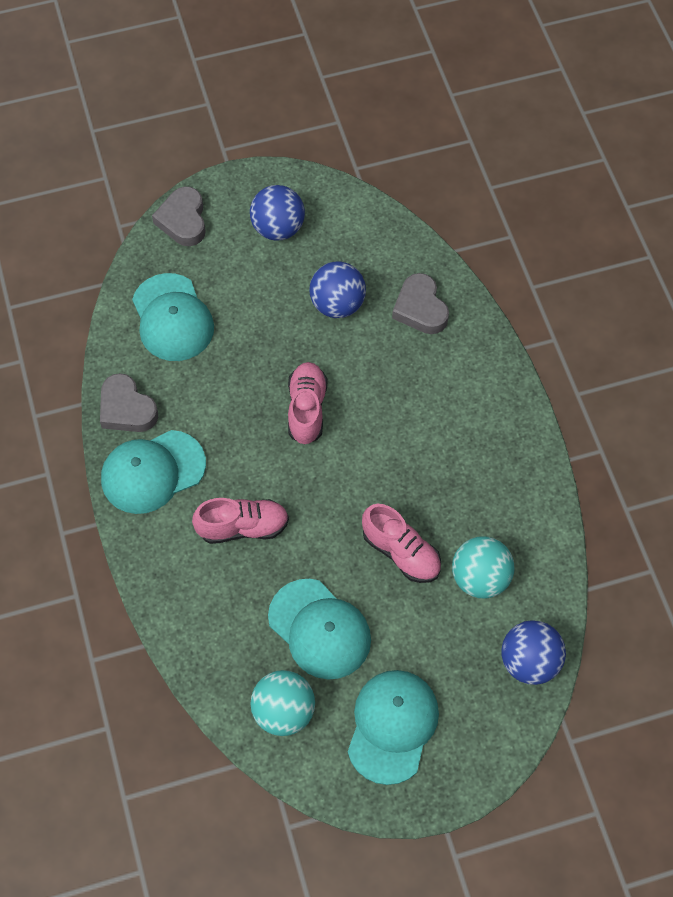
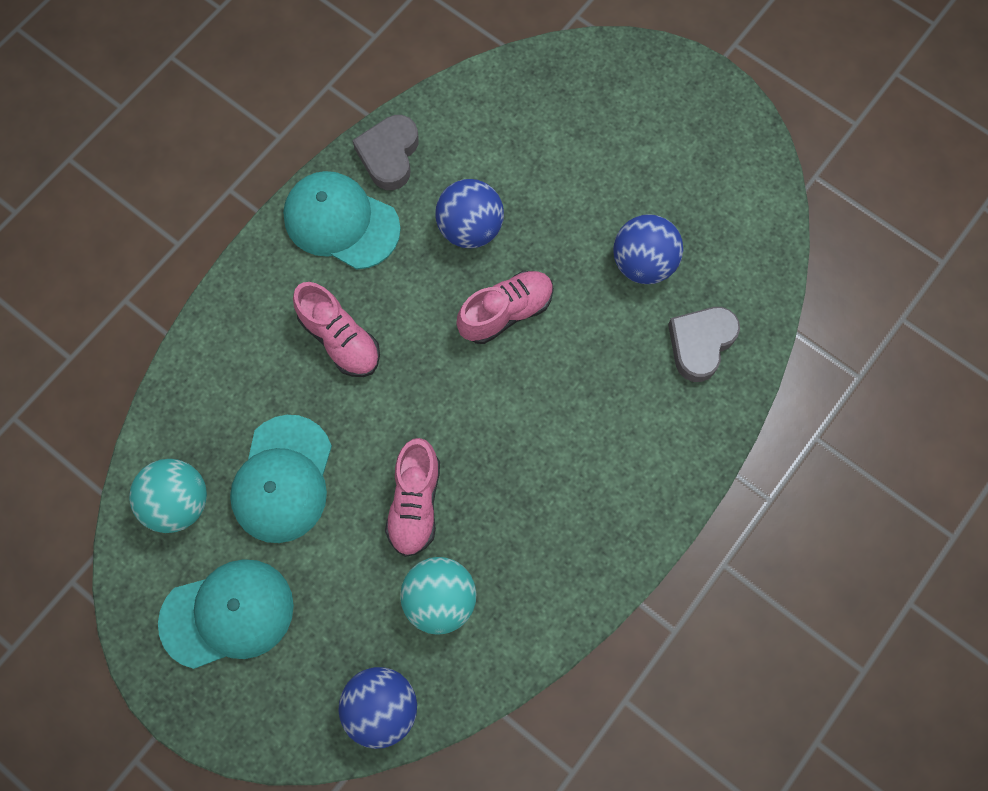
camera: 55 degrees right, 10 degrees up
(172, 318) = (513, 128): turquoise cap -> none
(183, 220) = (625, 64): grey heart -> none
(278, 228) = (685, 152): blue ball -> blue ball (470, 228)

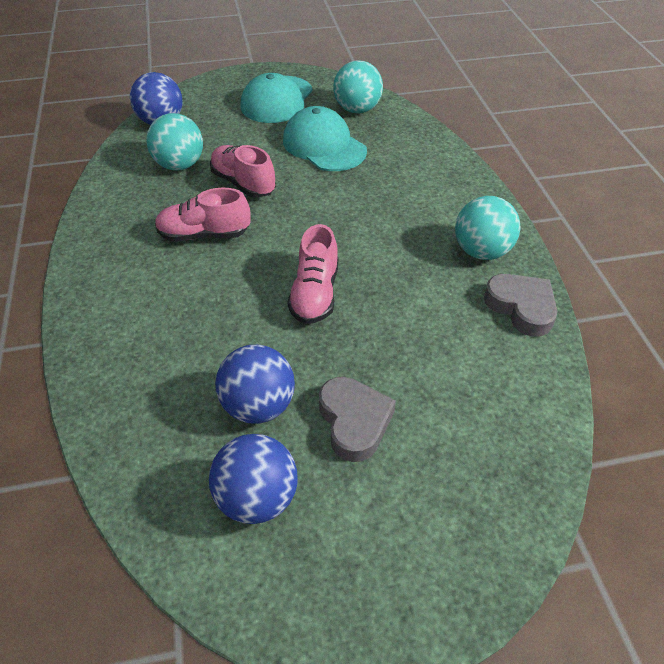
camera: 130 degrees right, 25 degrees down
(340, 339) = (388, 207): pink shoe -> pink shoe (204, 235)
(341, 222) = (481, 251): turquoise cap -> turquoise ball
(470, 228) = (407, 316): blue ball -> blue ball (257, 498)
(700, 344) = (150, 393): grey heart -> grey heart (354, 422)

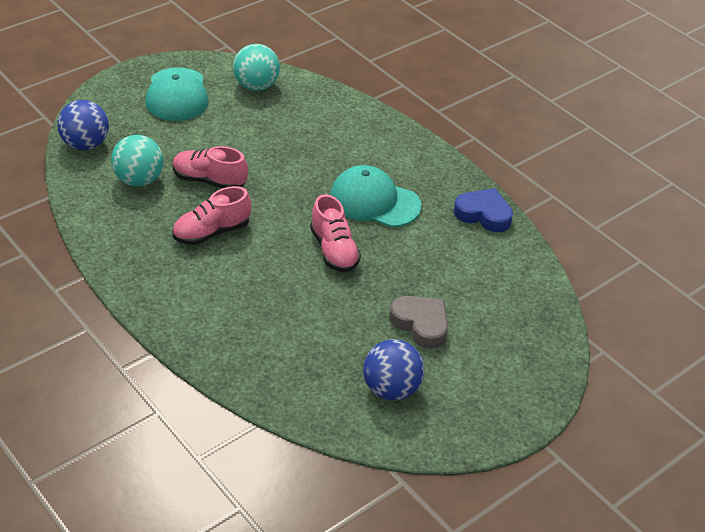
camera: 30 degrees left, 5 degrees down
(258, 406) = (350, 337): blue ball -> none
(324, 145) = (252, 128): turquoise cap -> turquoise cap (374, 201)
(481, 251) = (433, 182): turquoise ball -> none
(521, 307) = (483, 214): grey heart -> blue heart

